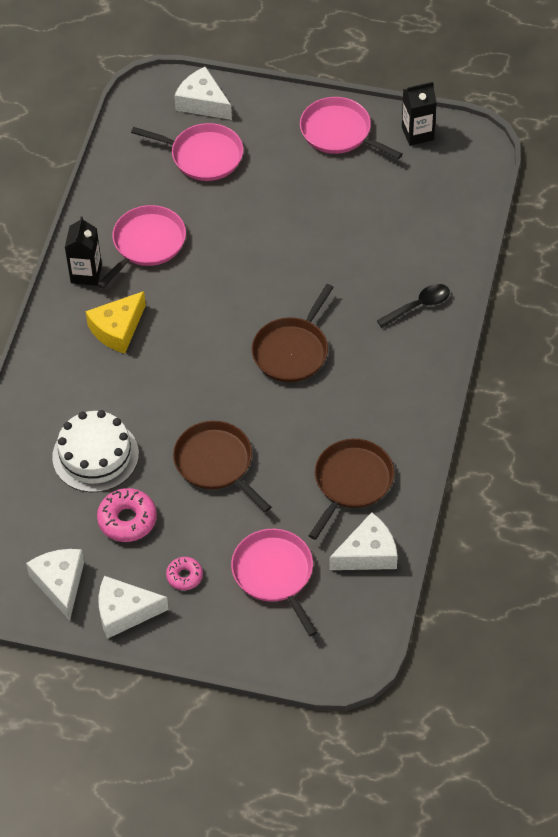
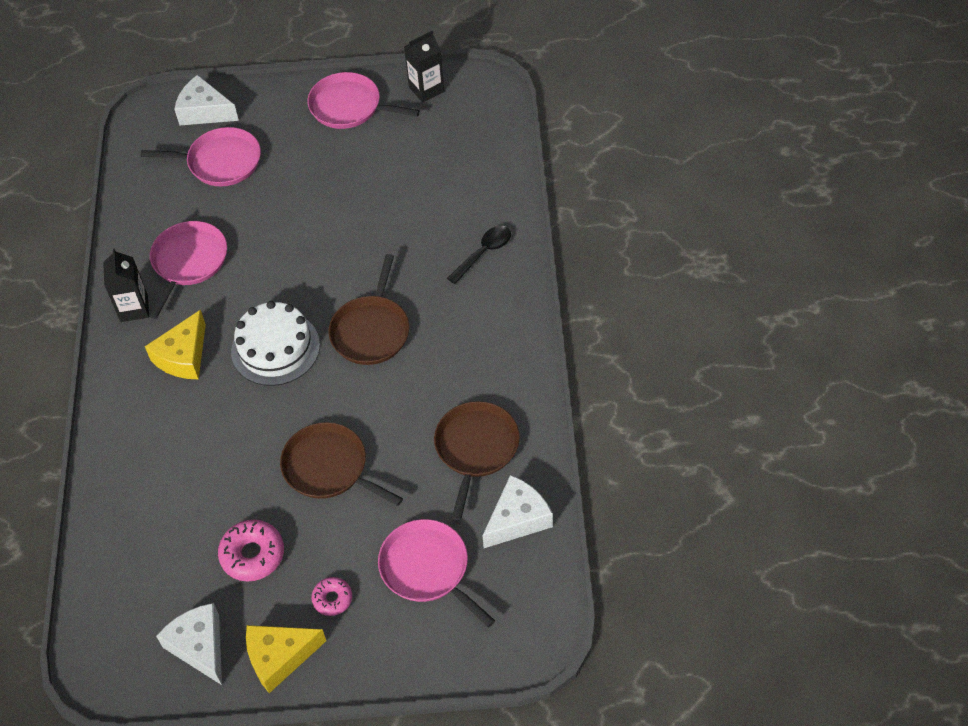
camera: 15 degrees left, 0 degrees up
(95, 455) = (198, 495): white cake -> white cake (275, 348)
(124, 612) = (279, 657): white cheese -> yellow cheese

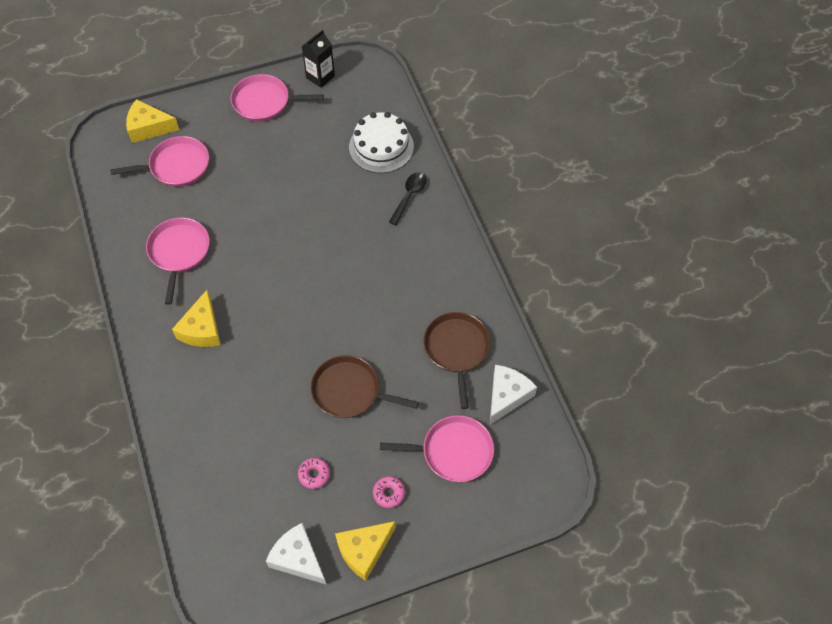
camera: 20 degrees left, 5 degrees up
(134, 308) = (147, 299): black carton -> none
(204, 111) = (149, 127): white cheese -> yellow cheese
(252, 555) = (314, 475): pink donut -> pink donut, size x0.61
(275, 348) = (274, 306): white cake -> white cake (381, 147)
(371, 330) = (344, 275): brown pan -> none
(427, 569) = (453, 451): pink pan -> pink pan turned 150 degrees clockwise

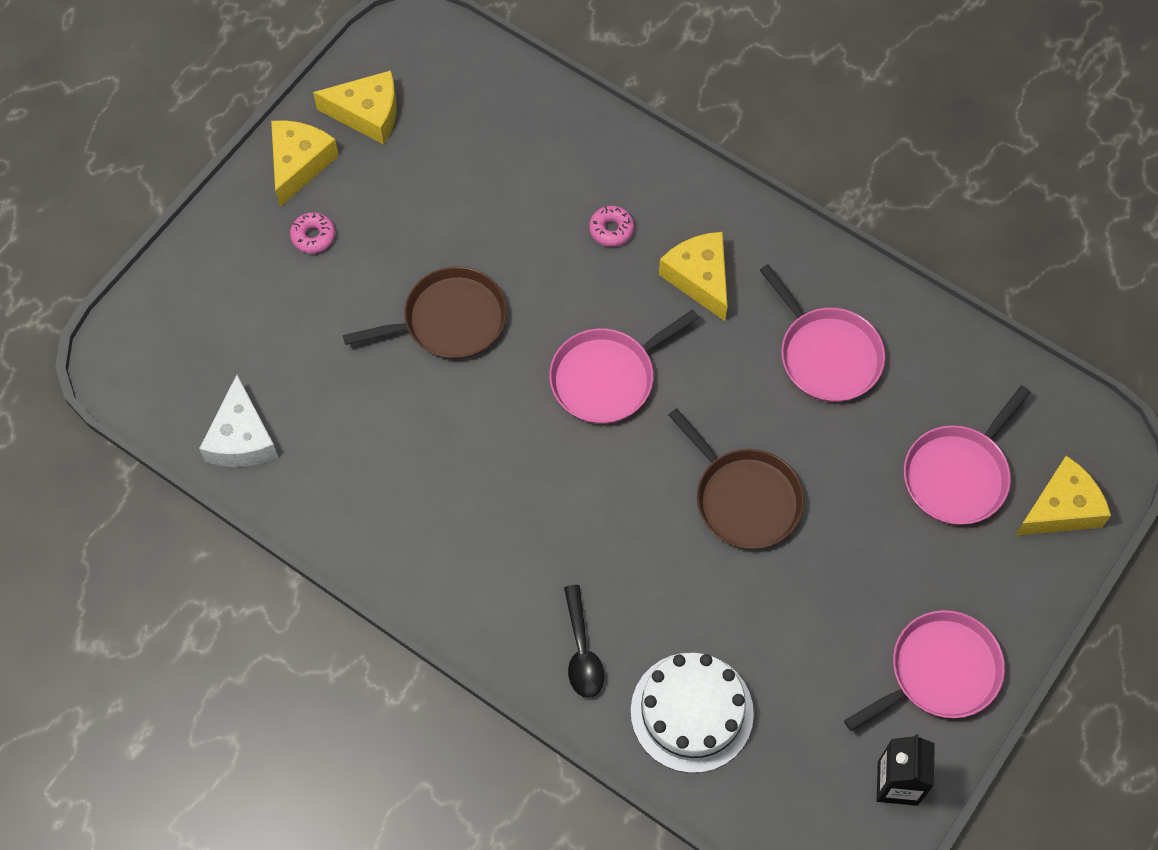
camera: 145 degrees right, 5 degrees up
(298, 558) = (367, 114): white cheese -> yellow cheese
(314, 475) = (417, 203): pink donut -> pink donut (611, 229)
(453, 451) = (267, 328): pink pan -> pink pan (607, 377)
(456, 349) = (349, 459): brown pan -> brown pan (744, 498)

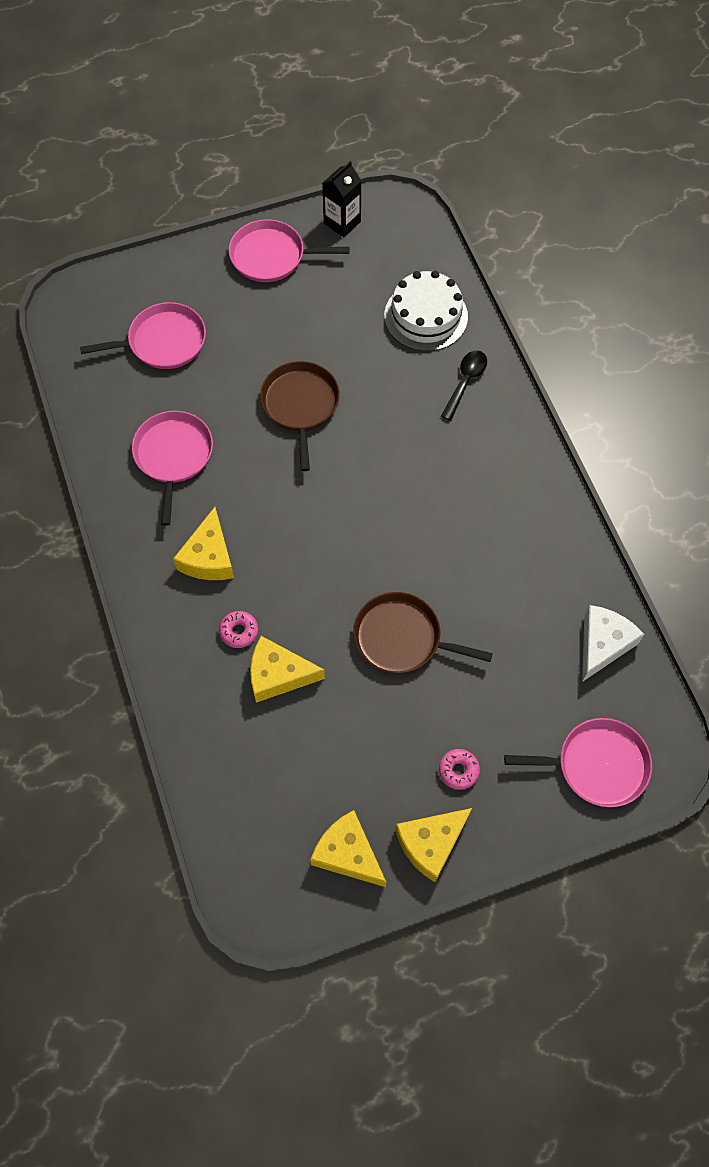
camera: 145 degrees left, 0 degrees up
(607, 377) = (325, 530): pink pan -> pink pan (597, 765)
(1061, 508) = (124, 290): yellow cheese -> yellow cheese (278, 675)

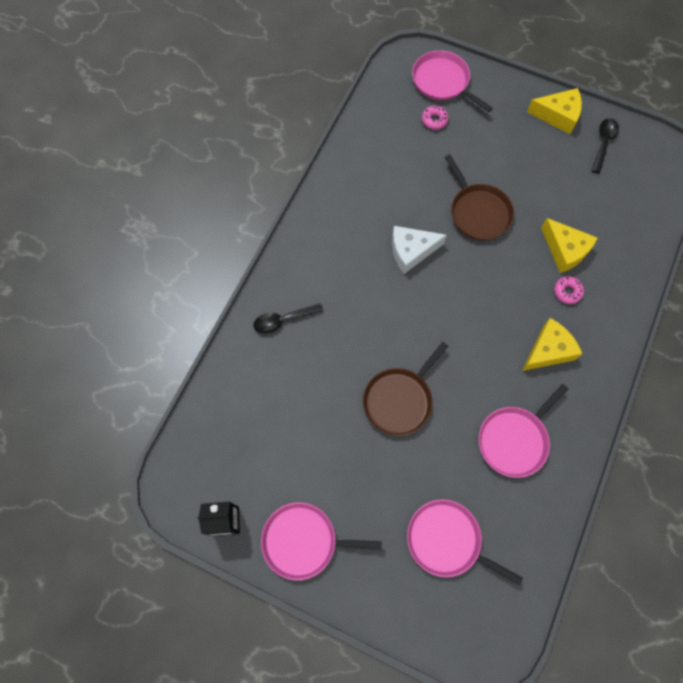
camera: 135 degrees left, 5 degrees up
(272, 256) = (304, 541): pink pan -> pink pan turned 135 degrees clockwise
(348, 854) = (603, 143): yellow cheese -> black spoon
(426, 316) = (255, 388): white cake -> none
(458, 770) = (512, 132): pink donut -> pink donut (434, 120)
(602, 644) = (378, 124): white cheese -> white cheese (411, 251)

